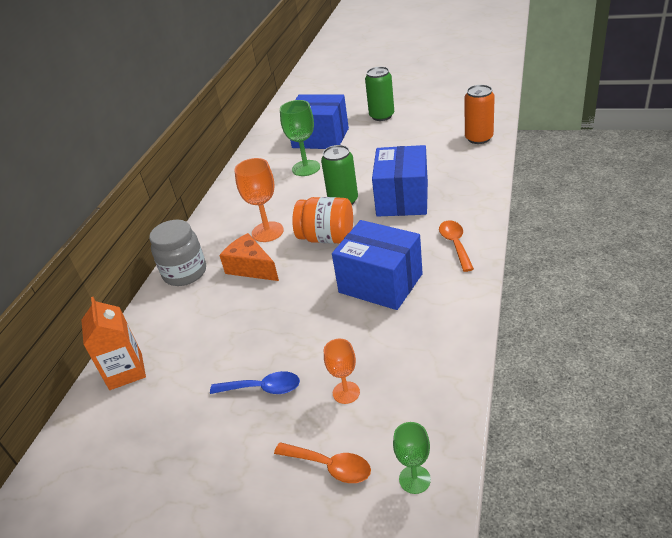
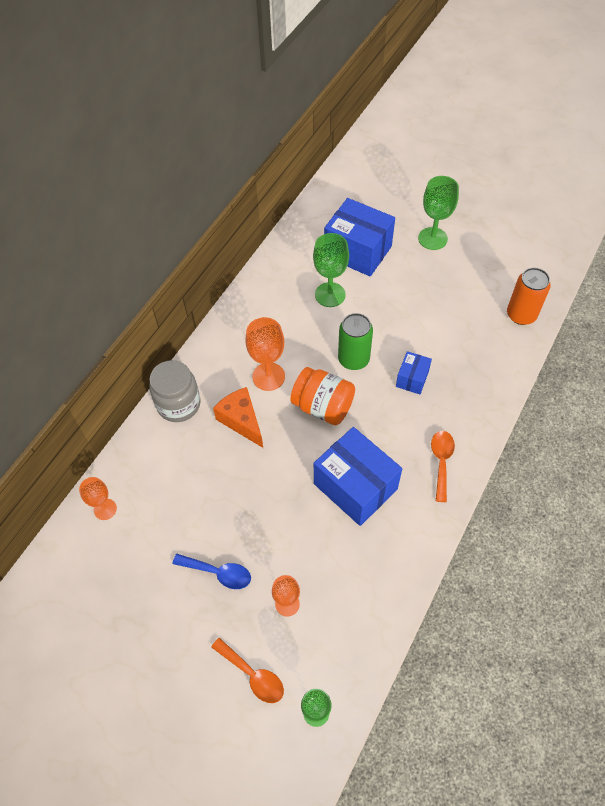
camera: 10 degrees right, 20 degrees up
(125, 371) = (105, 509): orange carton -> orange goblet
(382, 116) = (432, 238): green can -> green goblet
(402, 199) = (412, 379): blue box -> blue box, size x0.50

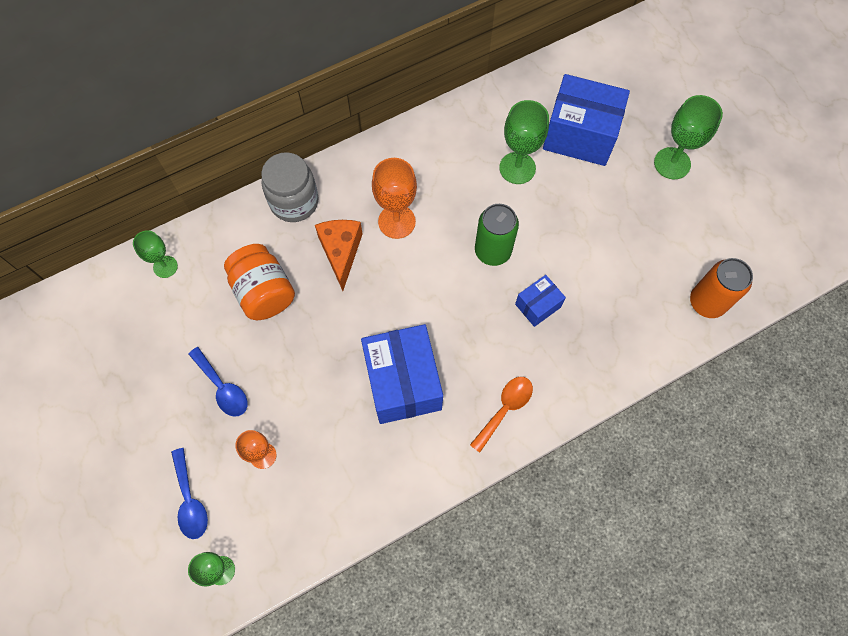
camera: 30 degrees right, 10 degrees up
(105, 509) = (165, 266): orange goblet -> green goblet
(253, 675) = (190, 500): orange spoon -> blue spoon
(323, 407) = (428, 283): orange jar -> orange jar (264, 292)
(357, 251) = (580, 135): blue box -> blue box turned 45 degrees counterclockwise

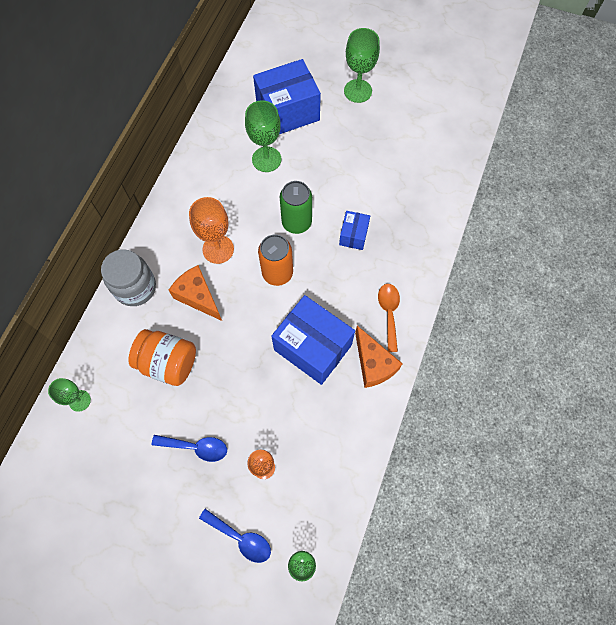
camera: 40 degrees left, 0 degrees up
(446, 445) = (373, 364): none -> orange cheese
(707, 302) = (448, 160): orange can -> orange can (277, 273)

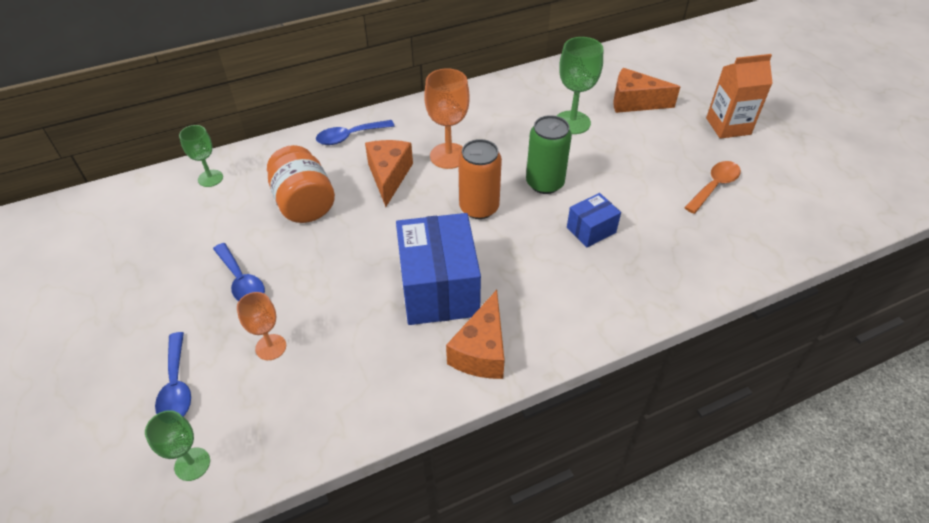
camera: 45 degrees right, 20 degrees down
(135, 287) = (349, 136): grey jar -> blue spoon
(288, 112) = (634, 102): blue box -> orange cheese
(358, 91) = (728, 126): green goblet -> orange carton
(389, 313) = (552, 320): orange spoon -> orange spoon (714, 186)

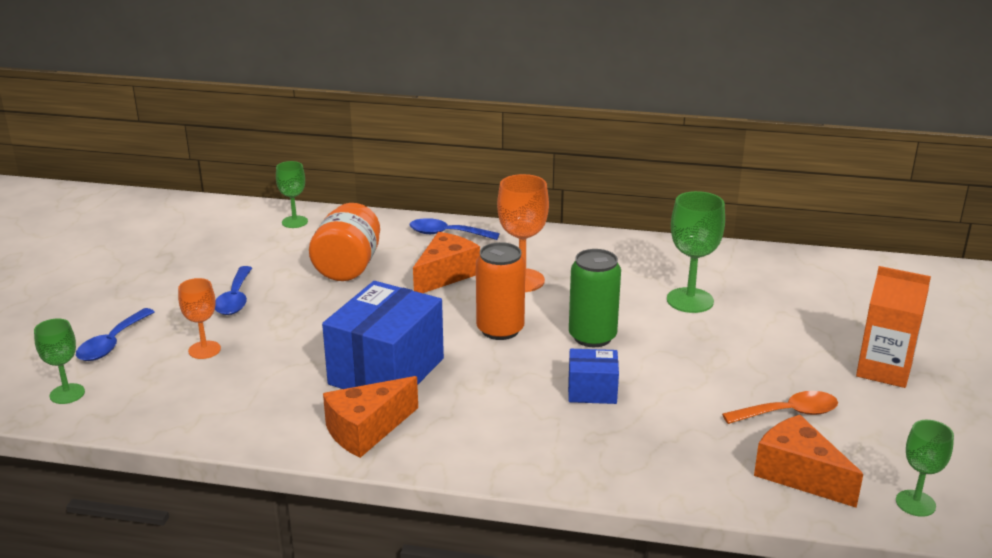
camera: 35 degrees right, 20 degrees down
(634, 102) = (789, 309): orange cheese -> orange cheese (799, 474)
(836, 218) = (915, 503): none -> green goblet

